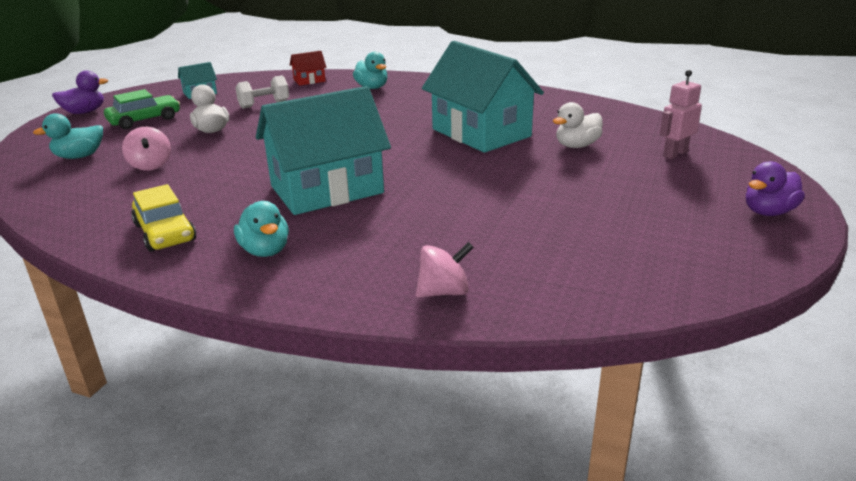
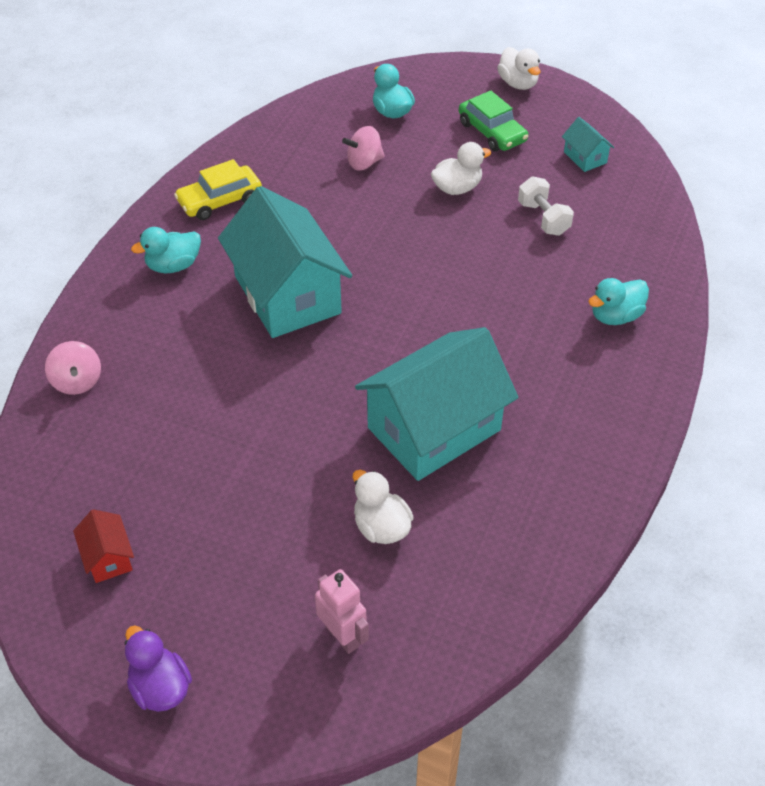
camera: 90 degrees right, 20 degrees up
(84, 112) = (518, 83): purple duck -> white duck
(309, 80) = (643, 250): red house -> red house (108, 557)

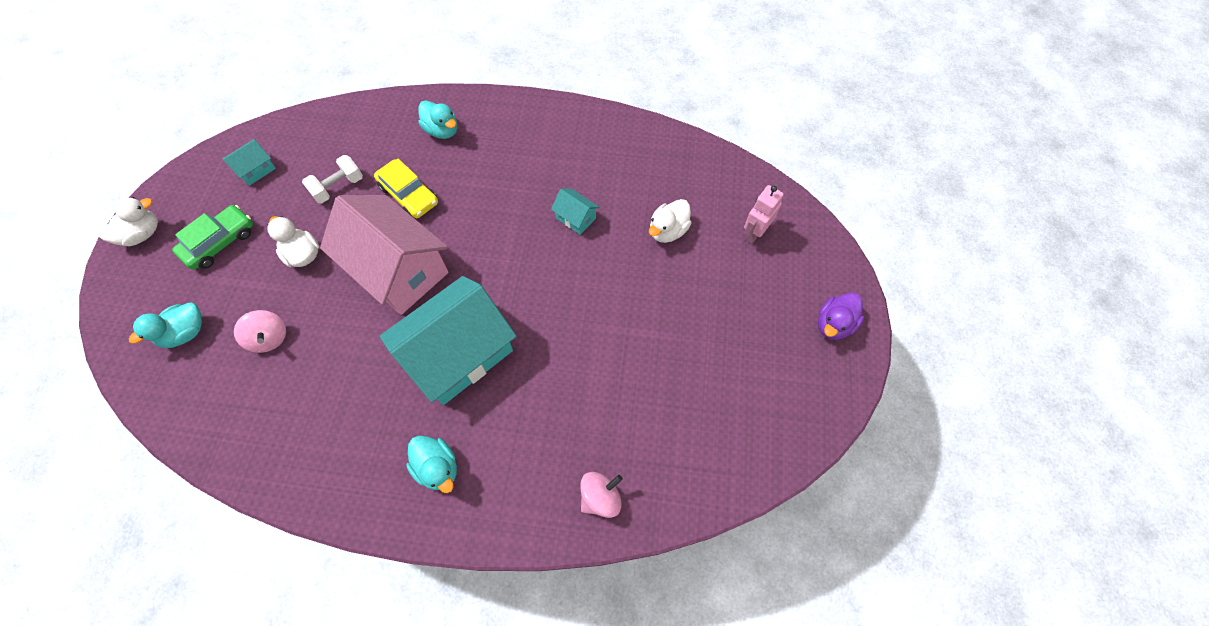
camera: 105 degrees left, 15 degrees up
(108, 557) = (757, 396): red house -> none
(220, 200) = (336, 456): yellow car -> yellow car (409, 195)
(411, 258) = (399, 270): none -> pink house
(434, 429) = (576, 218): turquoise house -> turquoise house, size x0.42

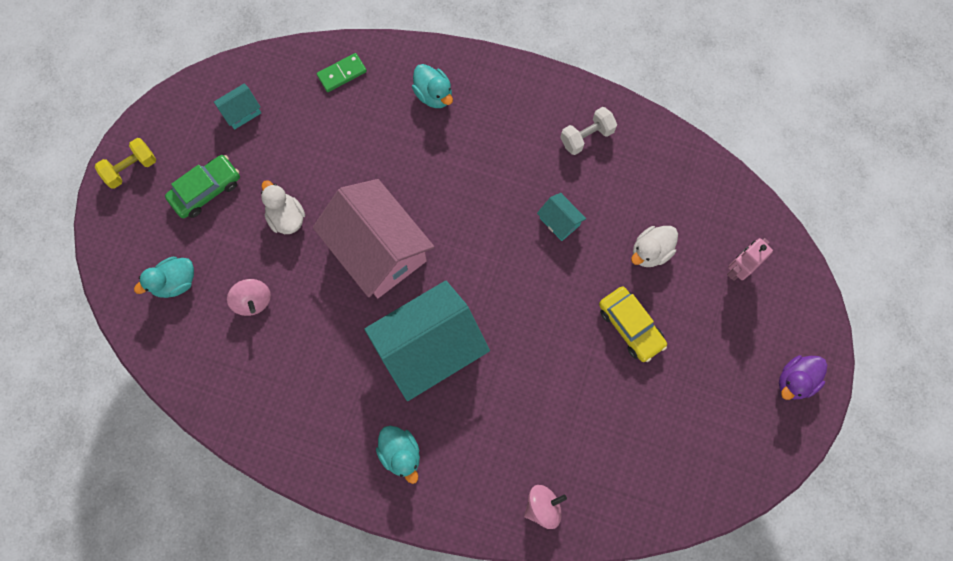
camera: 10 degrees right, 10 degrees up
(142, 234) = (131, 168): white duck -> yellow dumbbell
(338, 187) = (323, 146): white dumbbell -> white dumbbell (586, 136)
(353, 126) = (342, 74): none -> green domino
(409, 195) = (394, 167): yellow car -> yellow car (630, 326)

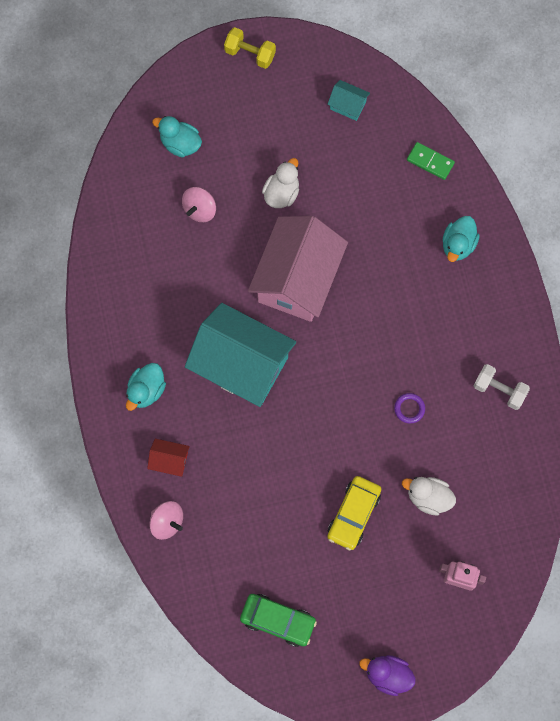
camera: 60 degrees right, 0 degrees up
(206, 190) = (267, 120): green car -> green car (278, 620)
(483, 470) = (169, 460): none -> red house
(559, 221) = (409, 408): turquoise house -> purple ring

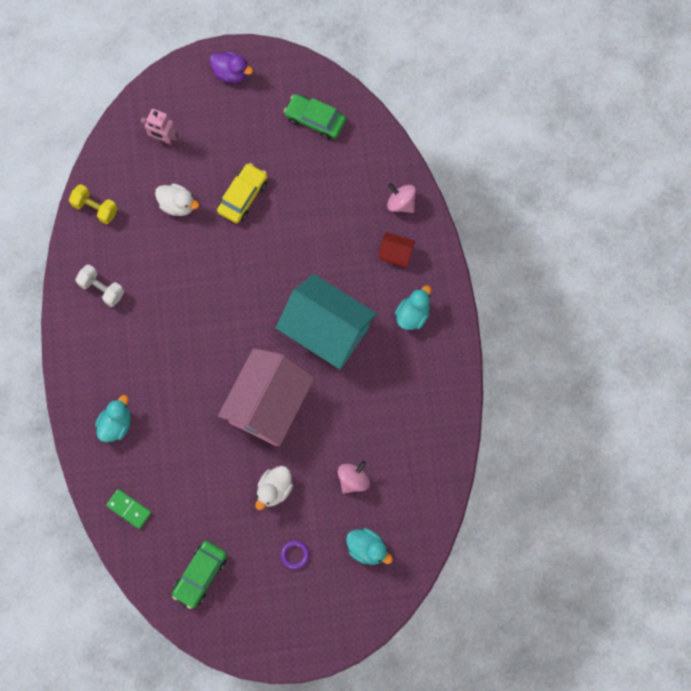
camera: 175 degrees left, 0 degrees up
(250, 54) = (291, 640): yellow dumbbell -> yellow dumbbell (95, 208)
(348, 105) = (200, 575): turquoise house -> green car
(409, 408) = (183, 280): purple ring -> purple ring (294, 555)

